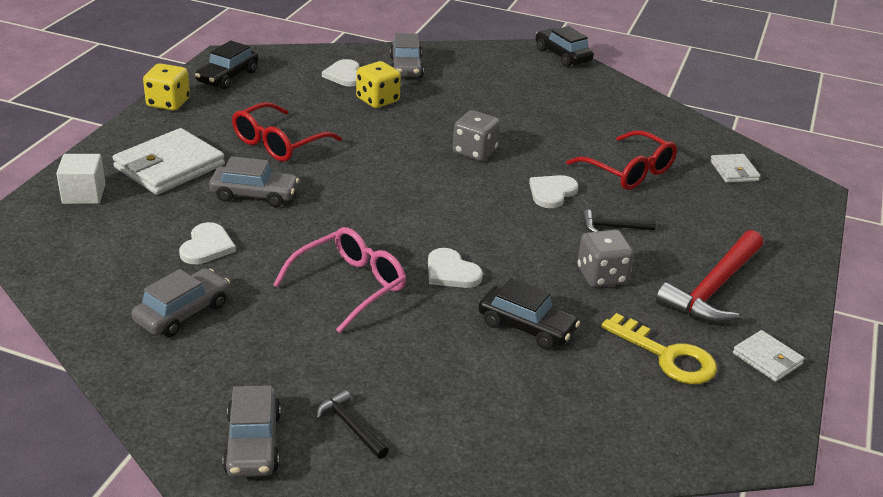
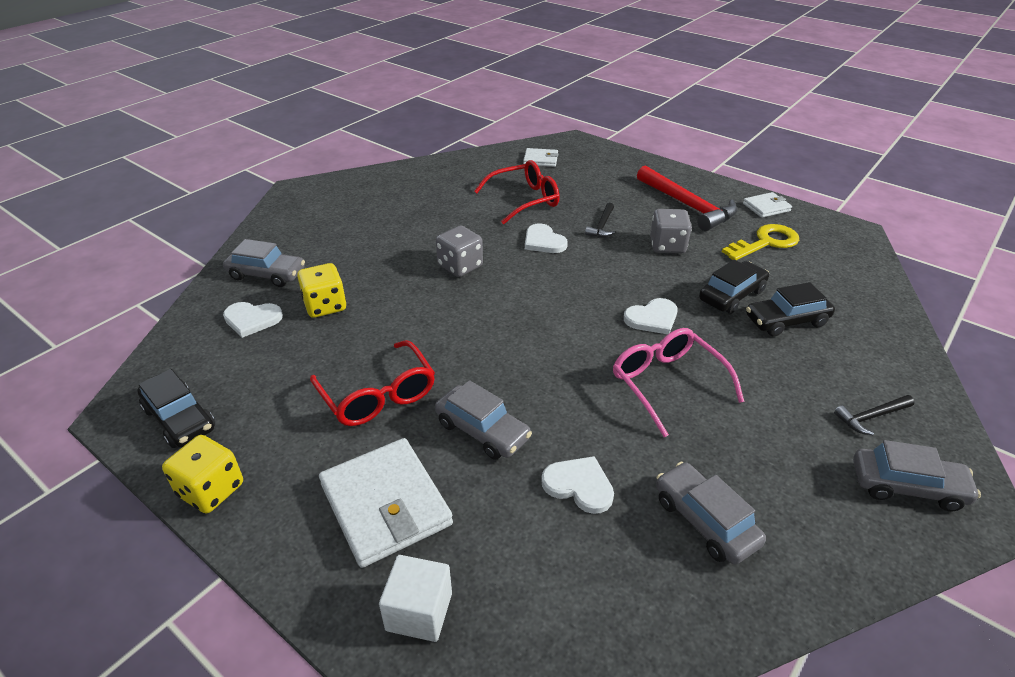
camera: 70 degrees left, 5 degrees up
(254, 195) = (482, 430): grey car -> grey car turned 105 degrees clockwise
(562, 55) = (314, 184): black car -> black car (786, 321)

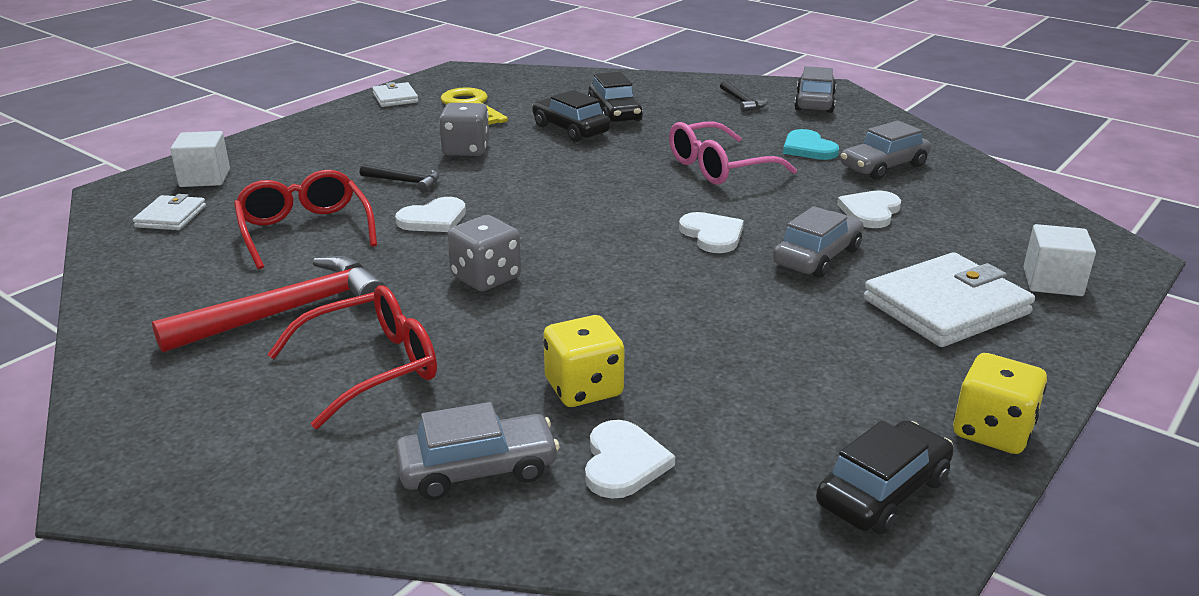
camera: 90 degrees left, 10 degrees down
(267, 274) = (478, 470): grey car -> grey car turned 60 degrees clockwise
(377, 394) = (779, 324): red glasses -> red glasses (370, 368)
(594, 160) = (205, 178): none -> white cube
(652, 318) = (612, 167): white heart -> white heart (712, 235)
(687, 206) = (373, 133): red hammer -> red hammer (287, 312)
(741, 458) = (808, 148): none -> turquoise heart

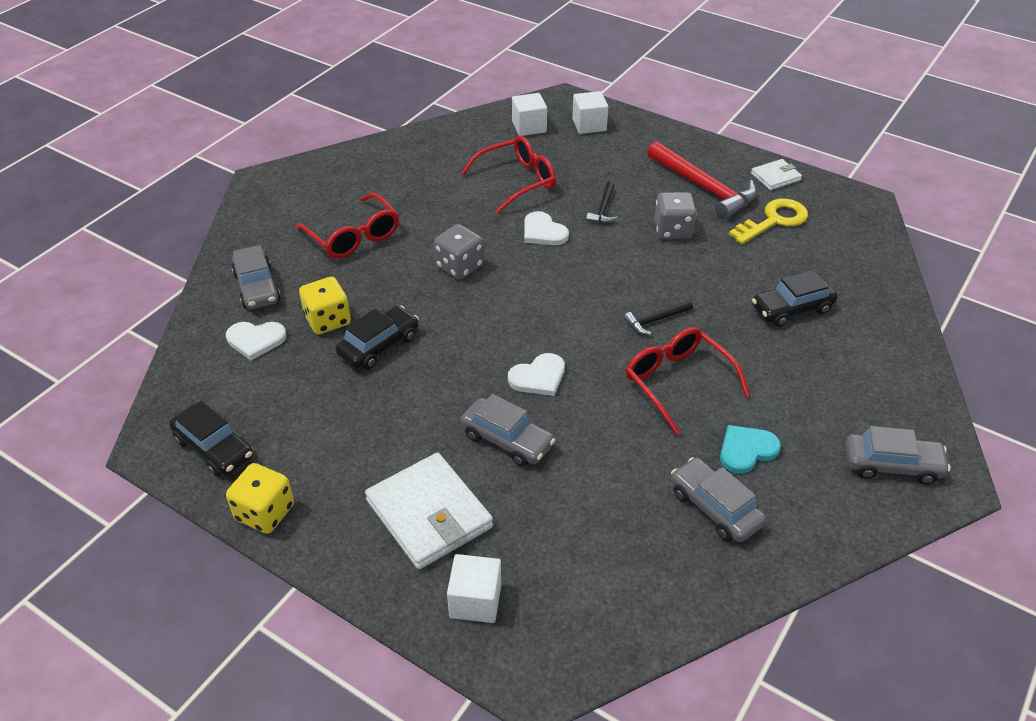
camera: 85 degrees right, 15 degrees up
(171, 216) = (529, 127): white wallet -> white cube
(287, 312) = (413, 195): red hammer -> red hammer (704, 188)
(570, 129) = (739, 284): black car -> black car (379, 345)
(720, 167) = (678, 383): pink glasses -> red glasses
(742, 102) = (866, 402): black hammer -> black hammer (655, 320)
(870, 211) = (602, 485): white heart -> none

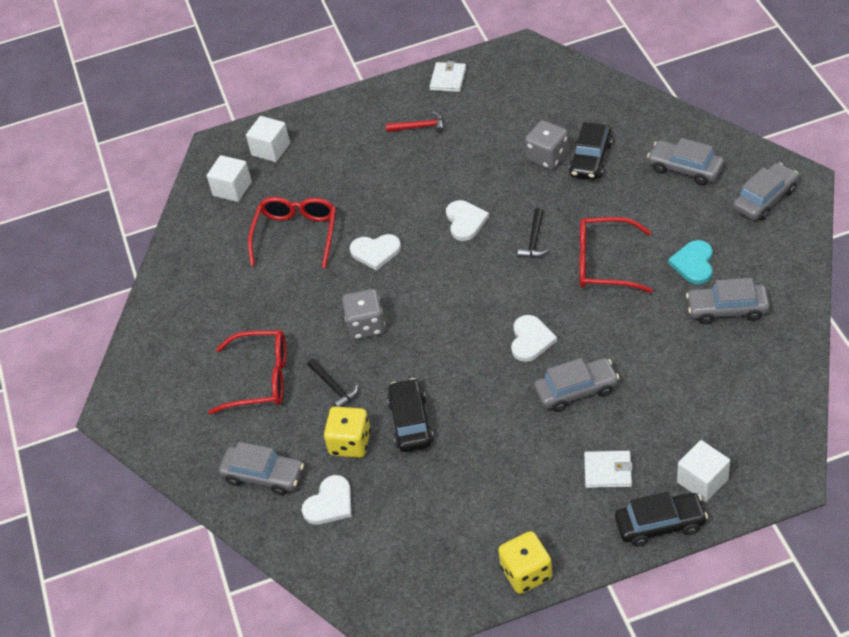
camera: 45 degrees left, 5 degrees up
(214, 448) = (431, 581): black car -> black car (660, 524)
(429, 514) = (608, 471): white wallet -> white wallet, size x0.52
(603, 209) = (385, 200): black hammer -> black hammer (333, 387)
(631, 266) = (465, 221): none -> white heart
(673, 230) = (449, 174): grey dice -> grey dice (547, 157)
(704, 188) = (419, 127): red hammer -> red hammer, size x0.49
(774, 221) = (494, 111): yellow key -> none
(858, 382) = (685, 169): none -> grey car

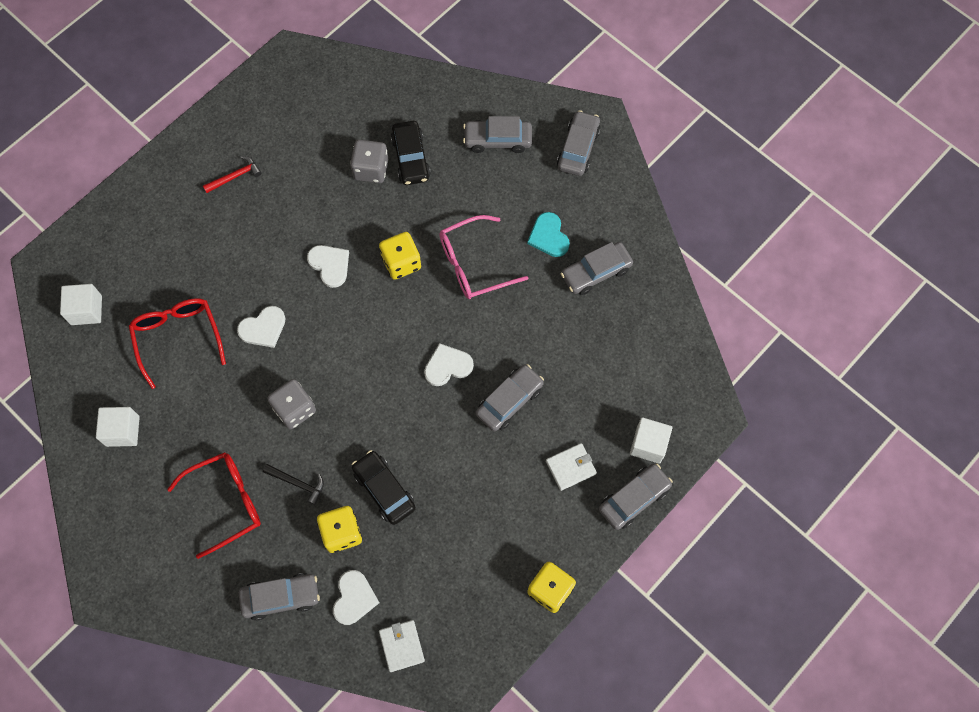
camera: 35 degrees left, 20 degrees up
(270, 149) = (101, 252): white cube -> white cube (122, 431)
(448, 79) = (235, 113): white wallet -> white wallet (402, 646)
(531, 340) = (447, 366): white heart -> white heart turned 90 degrees counterclockwise
(534, 240) = (401, 262): black hammer -> yellow dice
(605, 263) = (474, 264): red glasses -> pink glasses
(660, 524) = (634, 499): black car -> grey car

